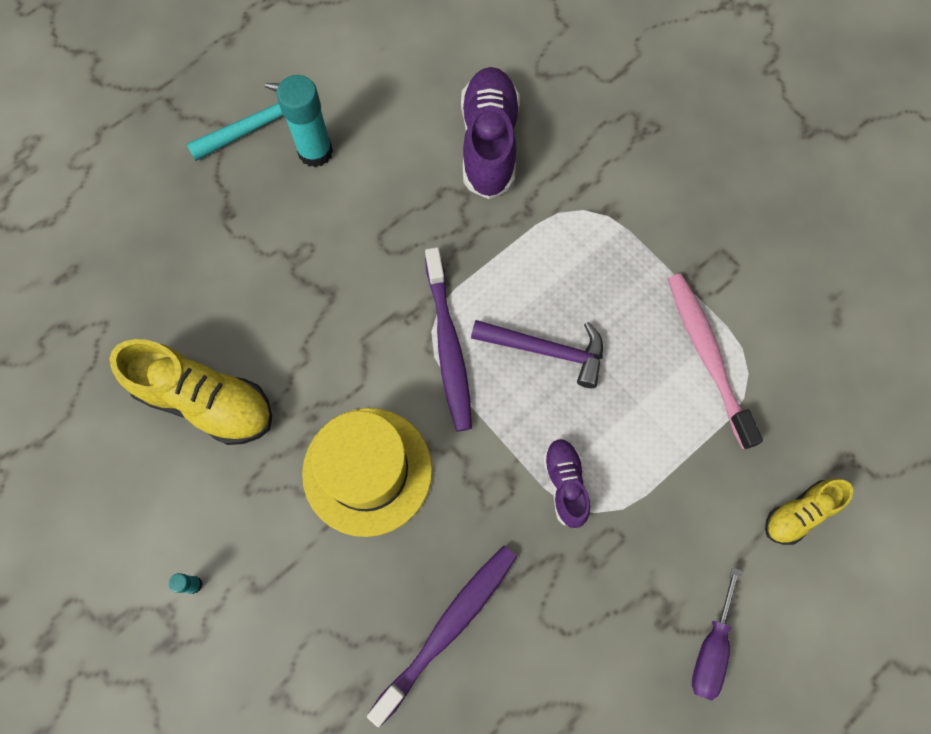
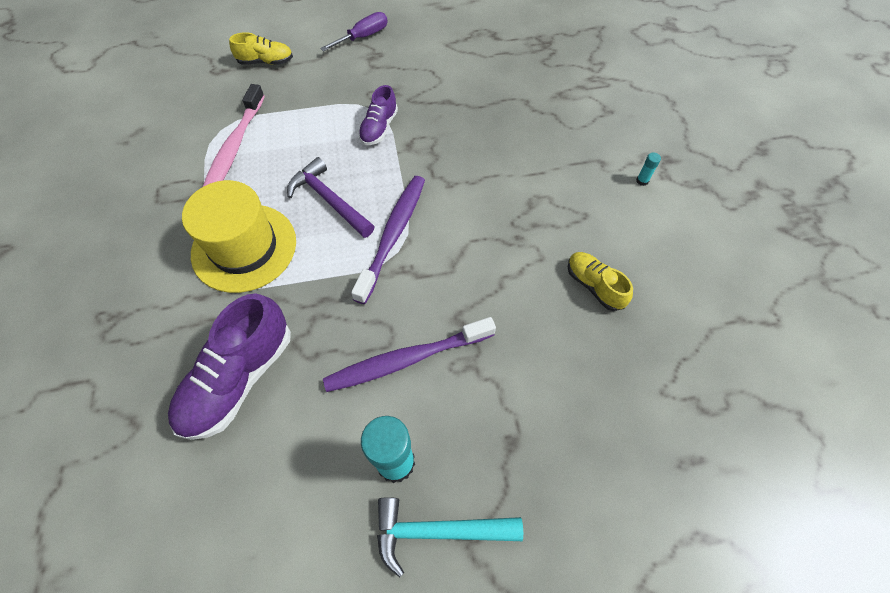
camera: 150 degrees left, 10 degrees down
(205, 401) = (594, 286): yellow shoe -> yellow shoe, size x0.55
(367, 471) = (497, 189): yellow hat -> yellow hat (244, 247)
(448, 628) = (494, 98): purple toothbrush -> purple toothbrush (406, 359)

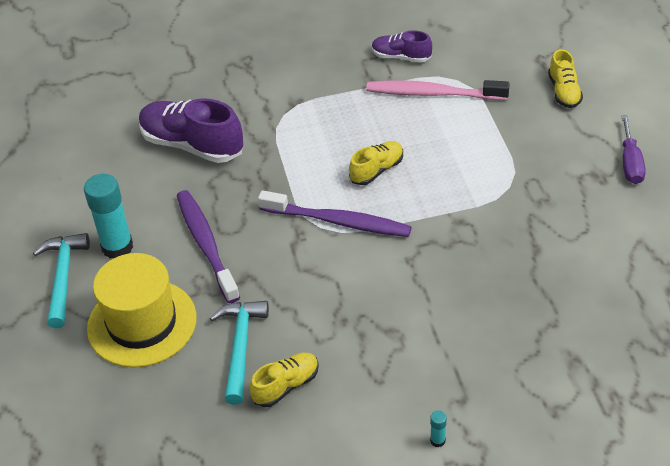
camera: 90 degrees right, 15 degrees down
(244, 247) = (317, 123): yellow hat -> yellow hat (142, 323)
(329, 200) = (377, 170): purple hammer -> yellow shoe
(363, 37) = (630, 163): purple screwdriver -> purple screwdriver turned 45 degrees clockwise
(379, 128) = (481, 194): purple shoe -> purple shoe (401, 57)
(549, 325) = (240, 347): none -> turquoise hammer

